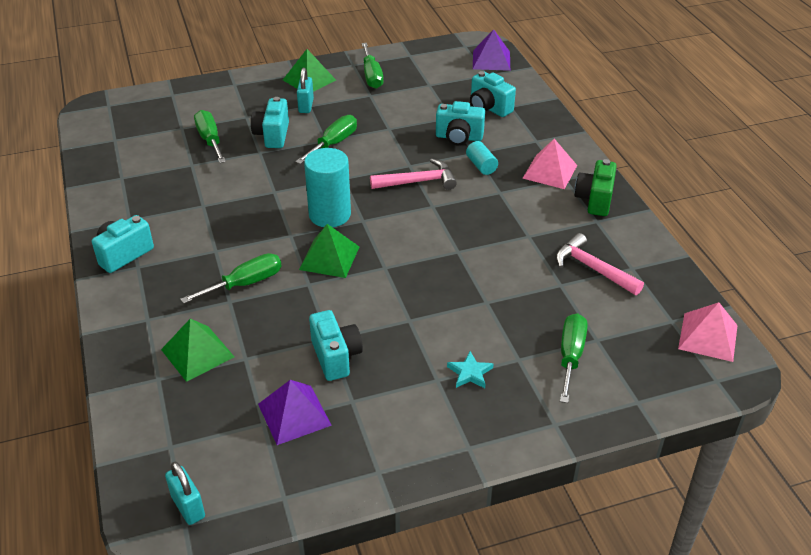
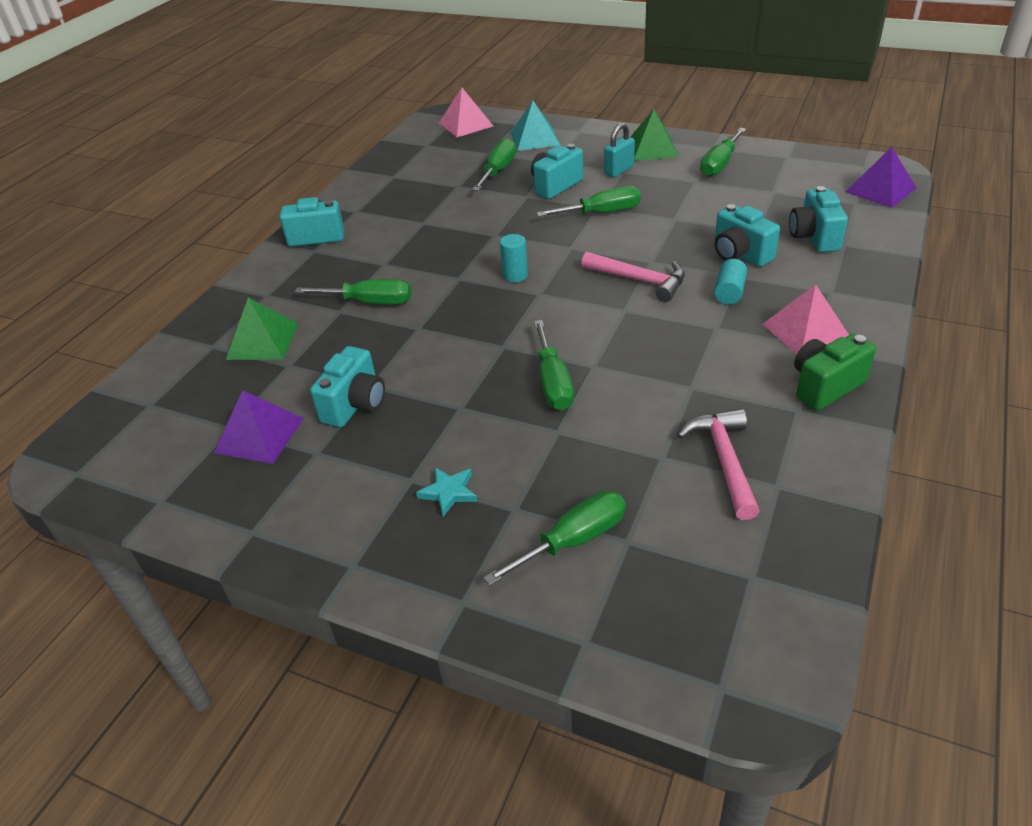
camera: 45 degrees right, 0 degrees up
(188, 507) = (96, 461): turquoise padlock -> none
(205, 102) = (534, 138): none -> turquoise pyramid
(329, 258) = (465, 313): green pyramid -> none
(330, 215) = (515, 275): turquoise cylinder -> turquoise cylinder, size x0.51
(447, 274) = (553, 383): none -> green screwdriver
(708, 337) = (778, 626): pink pyramid -> pink pyramid (465, 124)

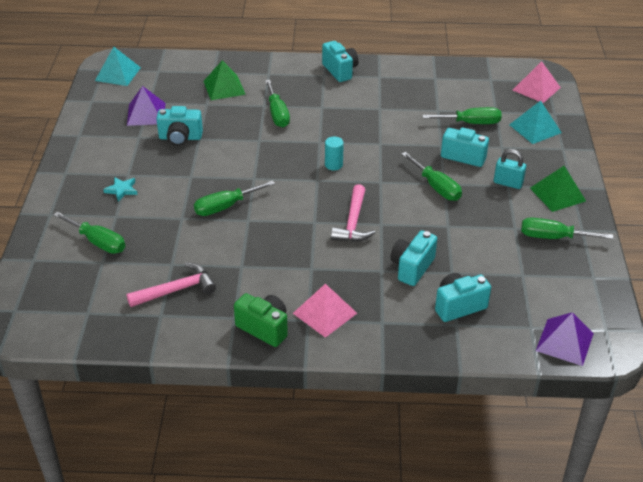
camera: 65 degrees right, 0 degrees up
(110, 455) = (118, 74): none -> turquoise pyramid
(729, 292) = (357, 268): turquoise cylinder -> none

